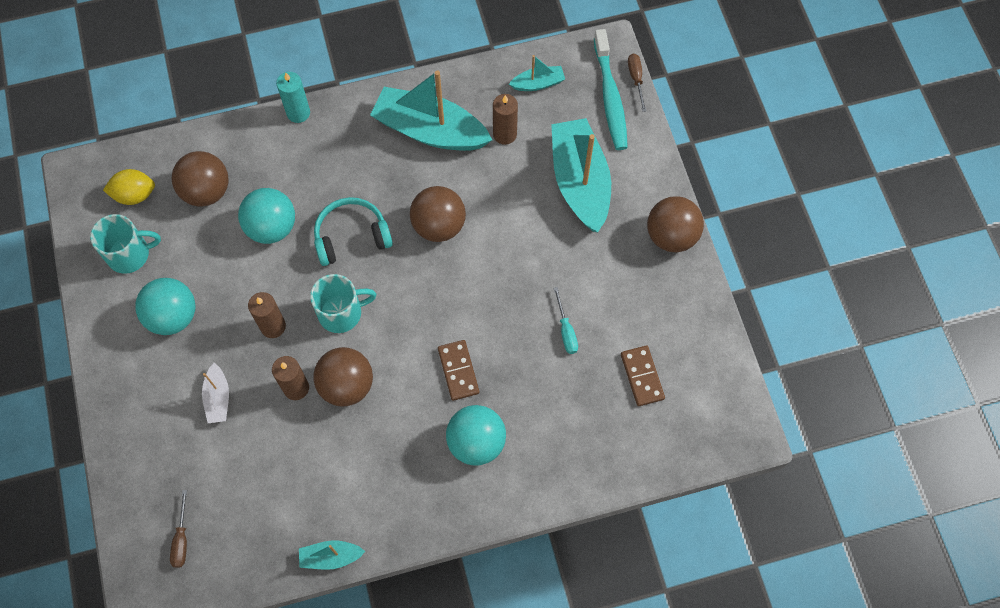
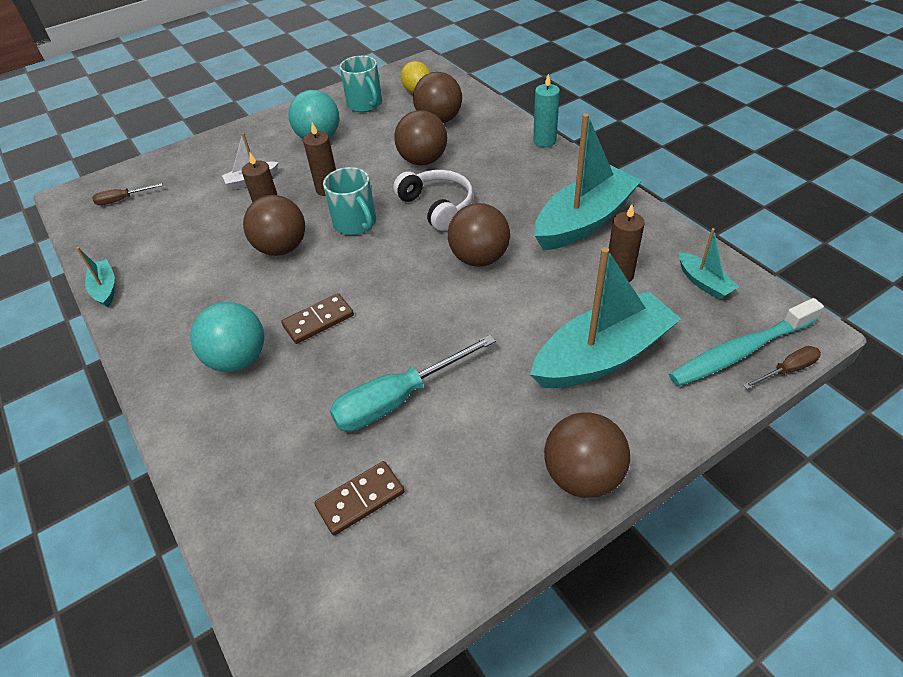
camera: 75 degrees right, 20 degrees down
(272, 227) = (423, 160): turquoise ball -> brown ball
(351, 236) = (437, 206): turquoise headphones -> white headphones
(430, 130) = (583, 221): turquoise boat -> turquoise boat turned 45 degrees clockwise
(566, 330) = (398, 399): turquoise screwdriver -> turquoise screwdriver, size x2.00

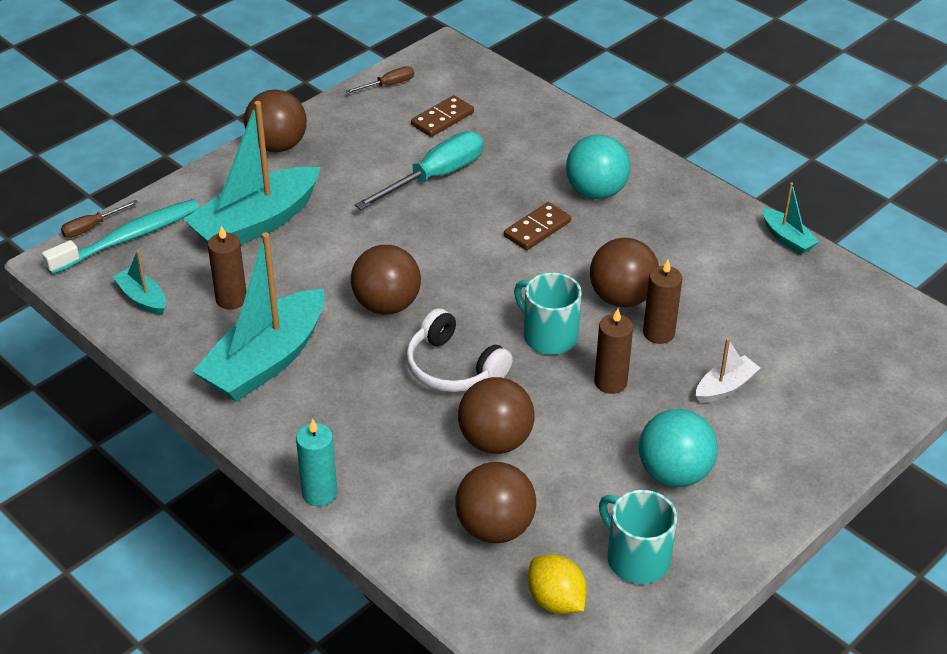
camera: 165 degrees right, 5 degrees down
(122, 200) = (880, 344): brown screwdriver -> brown screwdriver (388, 85)

